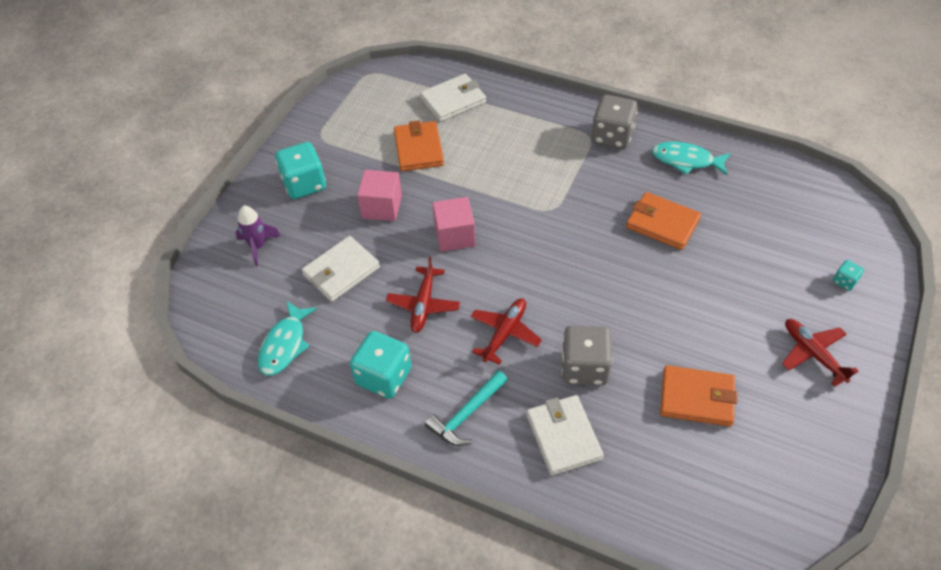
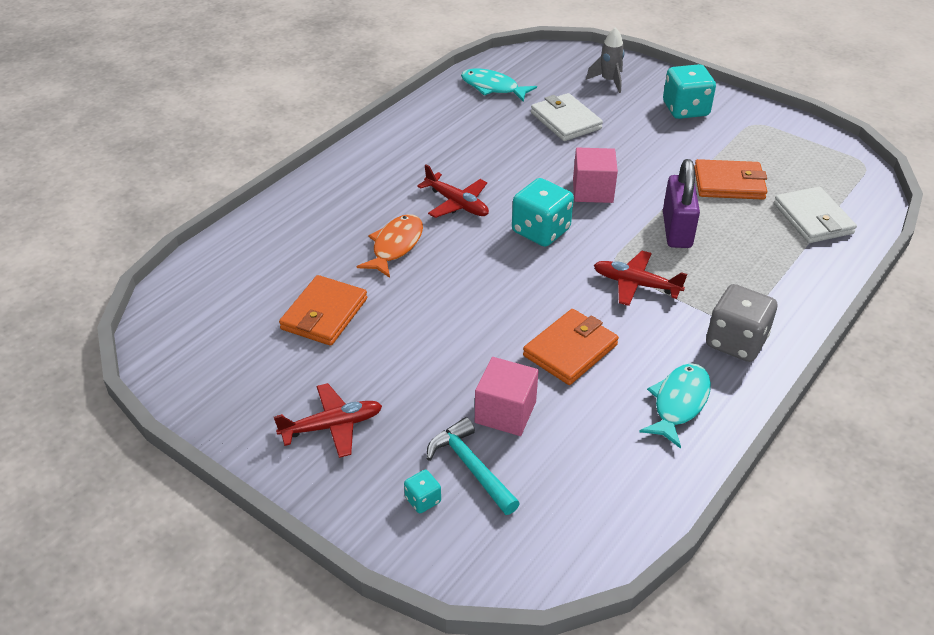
camera: 100 degrees right, 10 degrees down
(258, 246) = (609, 81): purple rocket -> grey rocket
(382, 207) = (644, 151): pink cube -> pink cube (505, 412)
(384, 376) = (439, 132): turquoise dice -> turquoise dice (541, 231)
(423, 304) = (510, 161): red plane -> red plane (636, 284)
(466, 415) = (379, 169): turquoise hammer -> turquoise hammer (470, 467)
(494, 176) = (676, 230): none -> purple padlock
(563, 437) = (329, 219): white wallet -> none
(584, 367) = (395, 246): grey dice -> orange fish

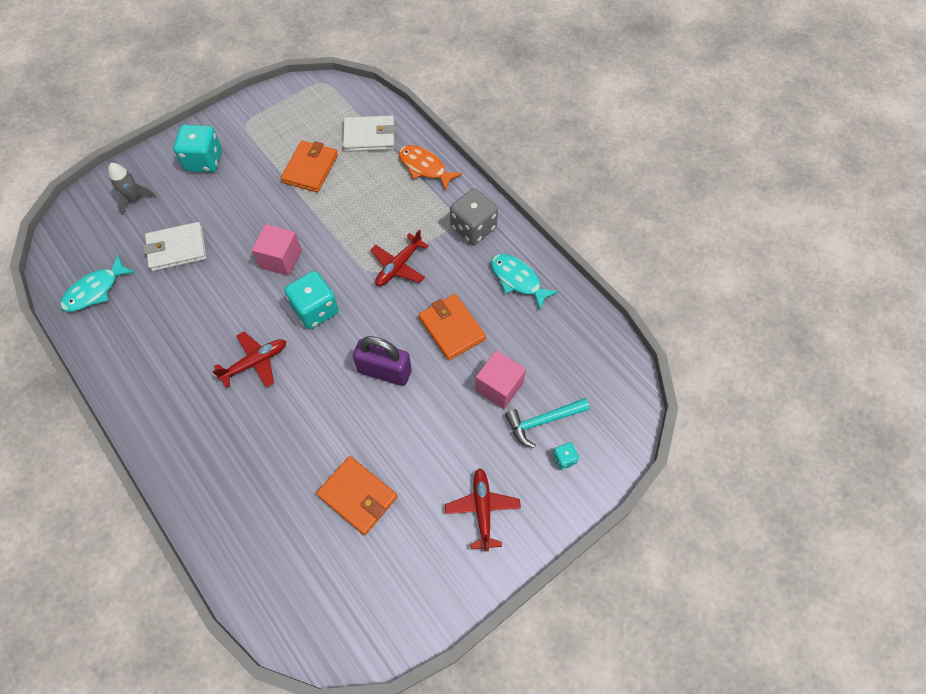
camera: 75 degrees left, 20 degrees up
(395, 246) = (292, 423): orange fish -> orange fish (424, 167)
(676, 230) = (350, 220): purple padlock -> purple padlock (384, 371)

